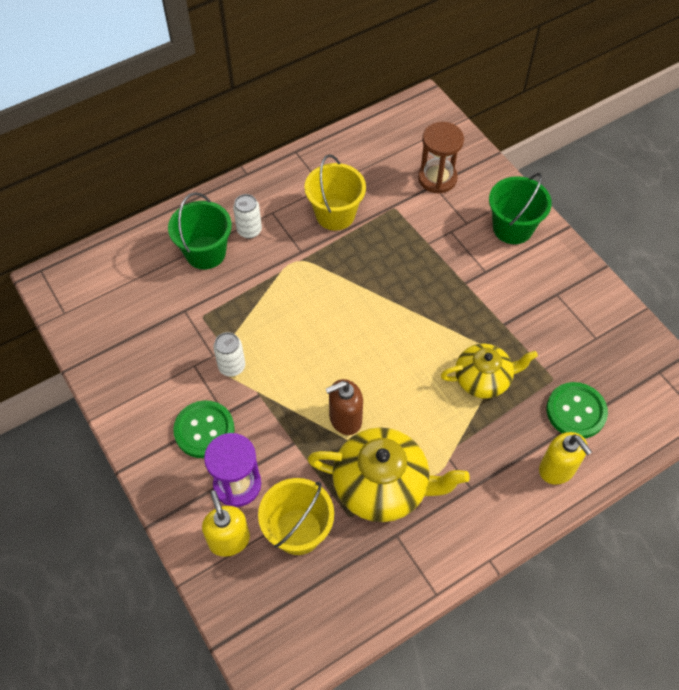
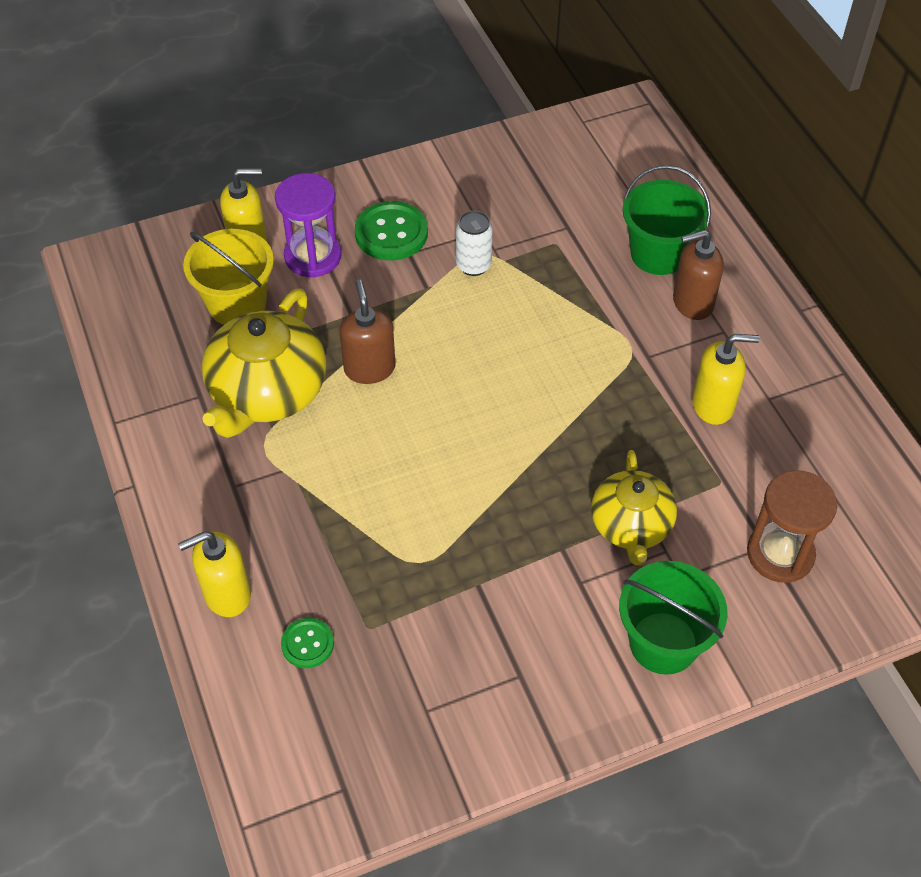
camera: 100 degrees right, 5 degrees down
(249, 230) = (692, 303): white can -> brown soap dispenser
(335, 214) = (713, 405): yellow bucket -> yellow soap dispenser
(483, 379) = (390, 536): yellow teapot -> yellow teapot (631, 526)
(576, 411) = (307, 644): green button -> green button, size x0.58

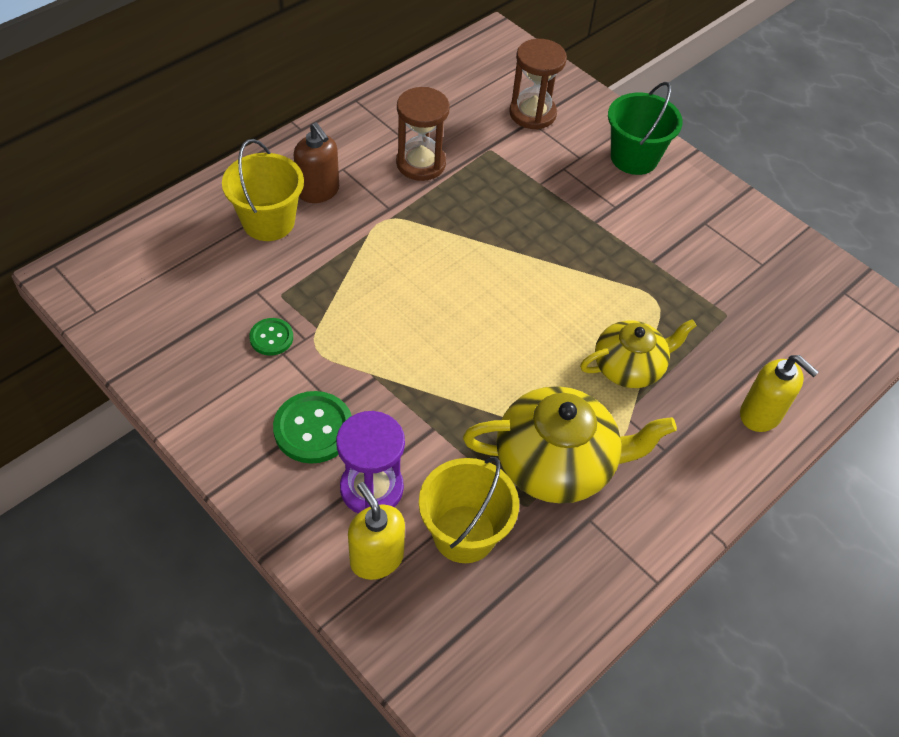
camera: 115 degrees left, 0 degrees up
(307, 644) = (763, 347): green button -> green button (271, 338)
(369, 368) = (490, 392): brown soap dispenser -> none
(473, 265) = (332, 349): white can -> none
(631, 526) = (554, 189): yellow teapot -> yellow teapot (629, 367)
(658, 254) = (268, 222): green bucket -> yellow bucket
(713, 405) = (421, 163): yellow soap dispenser -> brown hourglass

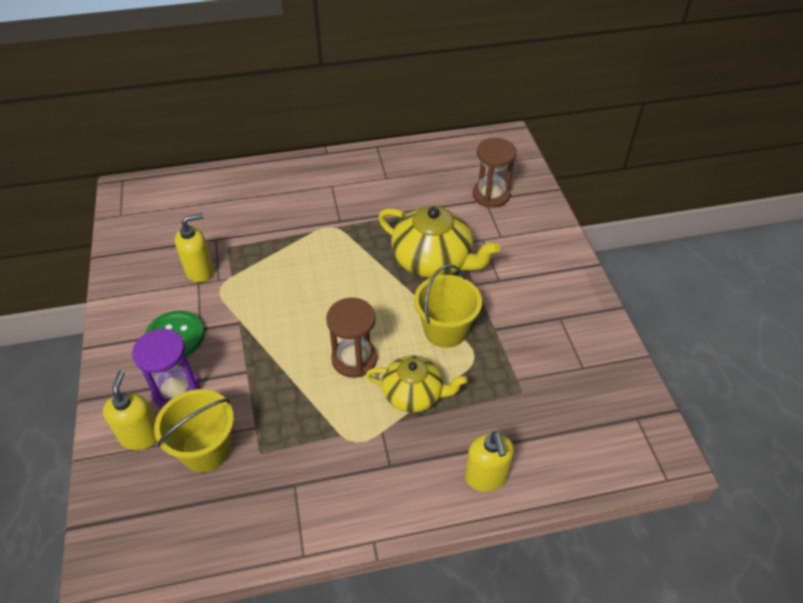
camera: 35 degrees right, 5 degrees down
(268, 222) = (259, 201): yellow bucket -> yellow bucket (445, 330)
(271, 338) = (200, 271): green button -> yellow soap dispenser
(318, 191) = (305, 194): brown soap dispenser -> none
(421, 163) = (385, 200): brown hourglass -> brown hourglass (354, 359)
(556, 463) = (305, 435): yellow teapot -> yellow teapot (433, 261)
(634, 158) = (542, 251): green bucket -> none

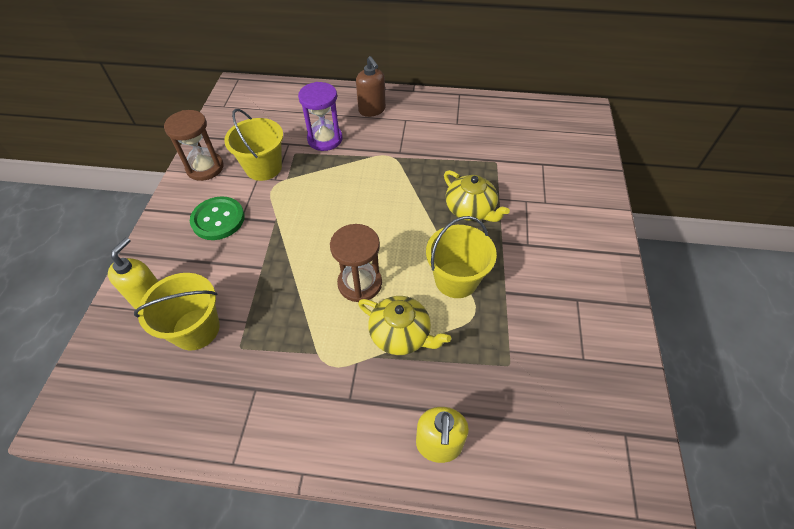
camera: 20 degrees right, 5 degrees up
(176, 390) = (197, 267): purple hourglass -> purple hourglass (325, 139)
(200, 271) = (263, 167): yellow soap dispenser -> yellow bucket
(291, 183) = (372, 110): none -> brown soap dispenser
(433, 261) = (470, 209): yellow teapot -> yellow teapot, size x0.65
(491, 195) = (550, 161): brown hourglass -> brown hourglass (205, 168)

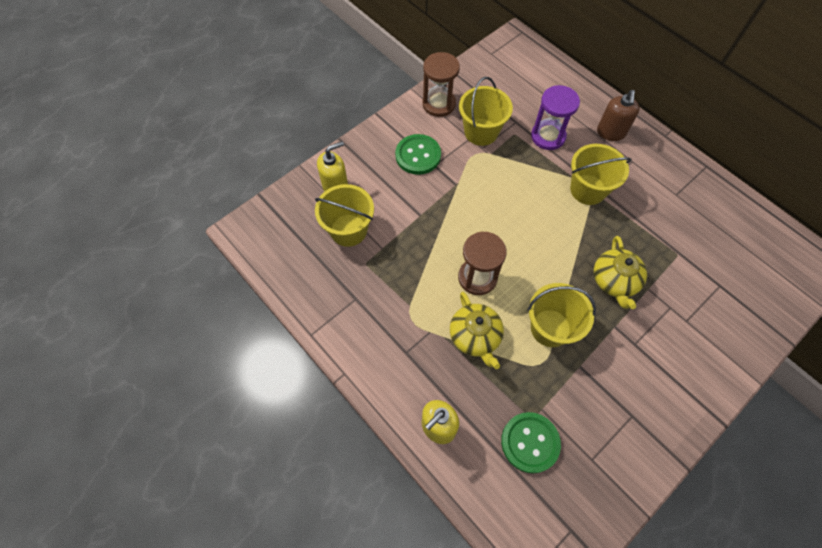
camera: 40 degrees right, 10 degrees up
(391, 158) = (588, 189): none -> yellow bucket
(526, 387) = (530, 442): none -> green button

